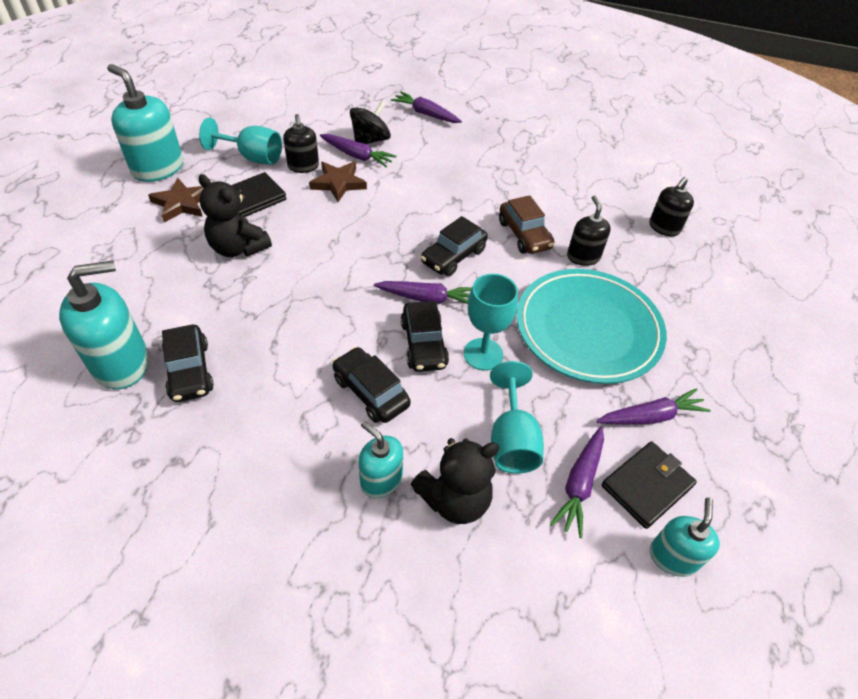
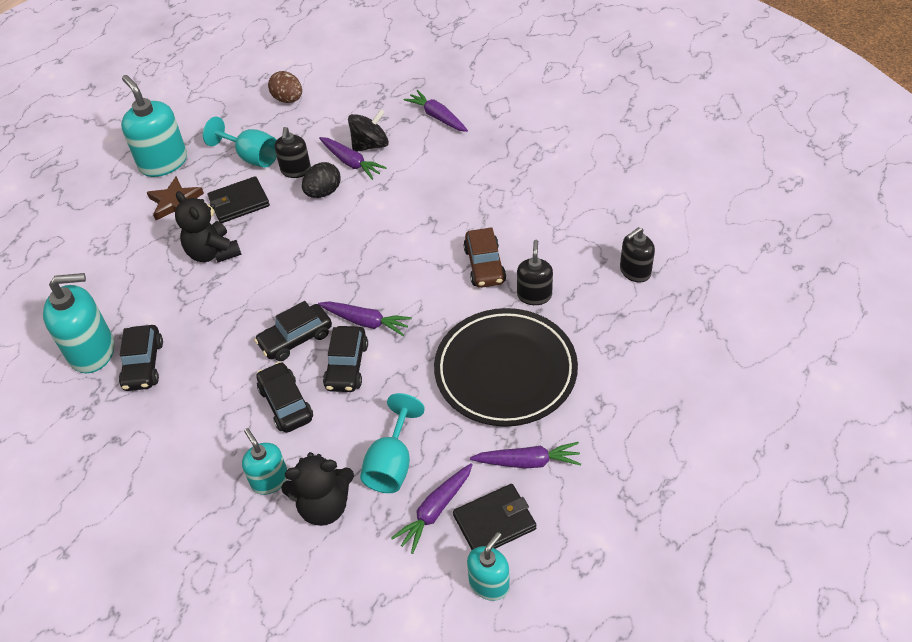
camera: 20 degrees right, 0 degrees up
(274, 107) = (288, 99): none -> brown egg
(338, 183) = (323, 192): brown star -> black egg
(453, 256) = (406, 281): black car -> black car (295, 339)
(483, 354) = (397, 382): turquoise goblet -> none
(588, 329) = (505, 371): turquoise plate -> black plate

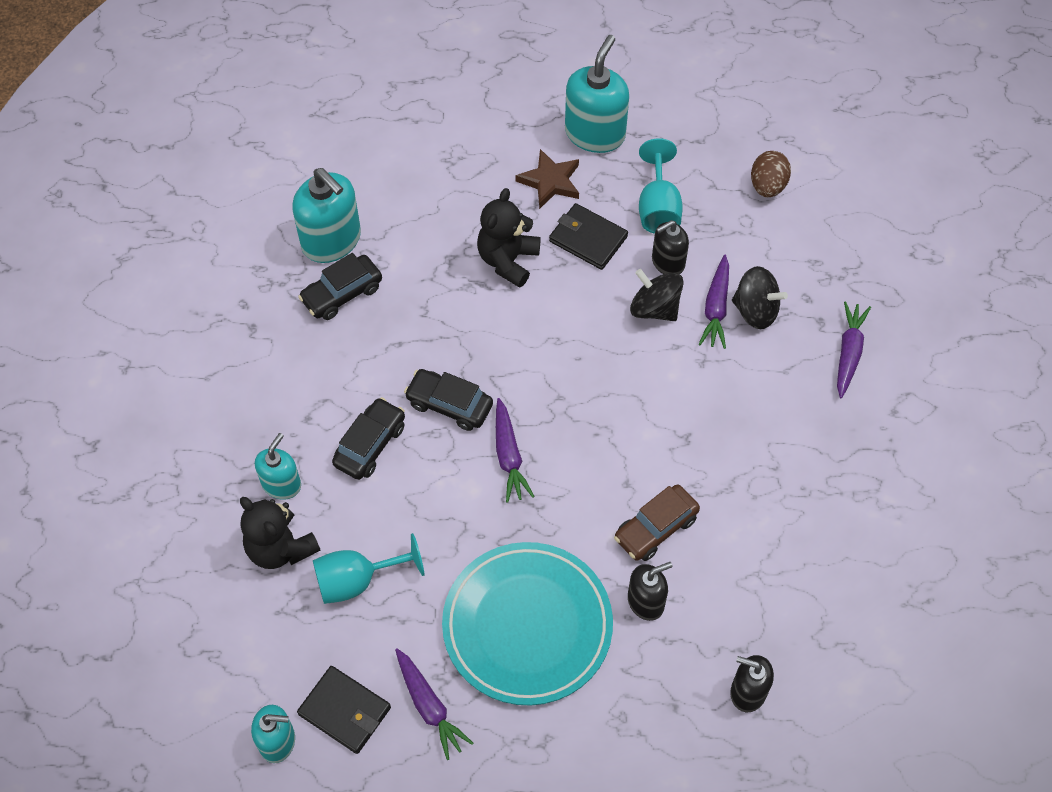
camera: 55 degrees right, 10 degrees up
(323, 192) = (654, 308): black egg -> black spinning top
(346, 366) = (444, 471): black car -> none
(435, 510) = (328, 649): purple carrot -> none
(505, 371) = (527, 626): black plate -> turquoise plate

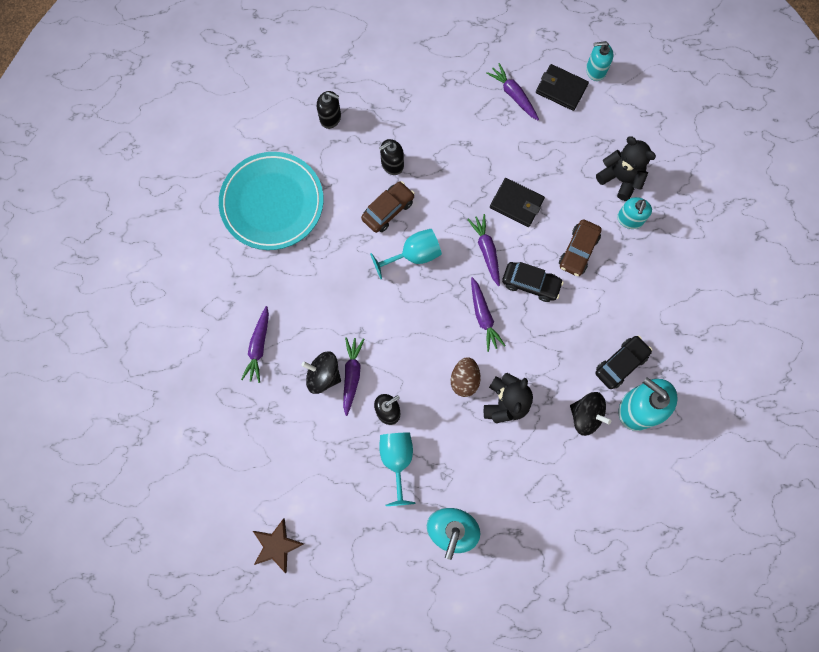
camera: 175 degrees right, 15 degrees up
(357, 580) = (569, 163): turquoise goblet -> turquoise goblet (414, 255)
(370, 445) = (578, 251): black car -> brown car
(525, 366) = (483, 316): none -> purple carrot
(527, 626) = (462, 144): turquoise plate -> turquoise plate (272, 203)
(550, 181) = (481, 478): brown star -> brown star (277, 545)
(588, 239) = (448, 427): black wallet -> black wallet (516, 203)
(654, 308) = (396, 371): black spinning top -> black spinning top (586, 415)
(767, 186) = (313, 489): brown egg -> brown egg (464, 380)

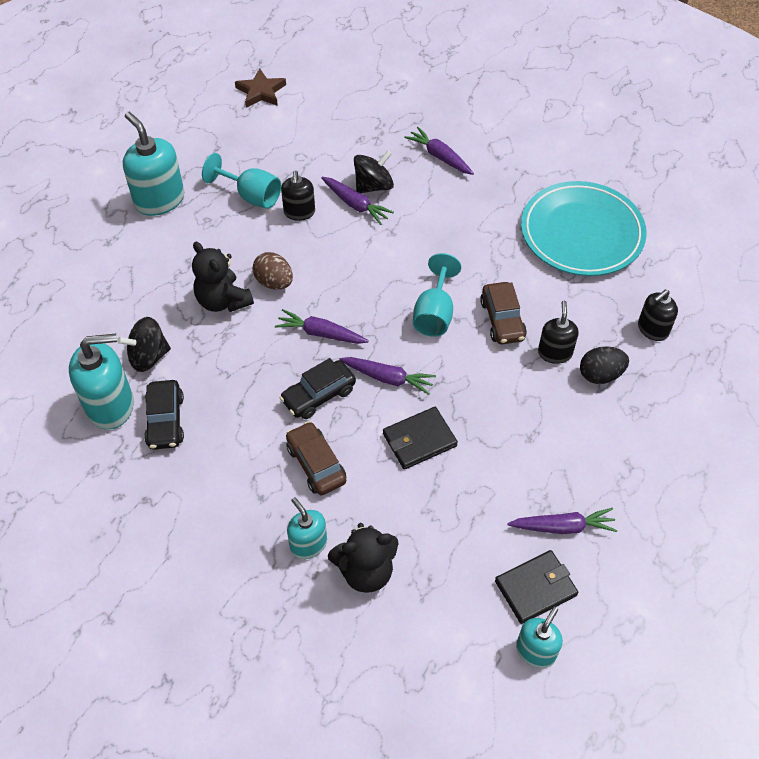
camera: 125 degrees right, 20 degrees down
(390, 129) = (600, 375): none -> black egg

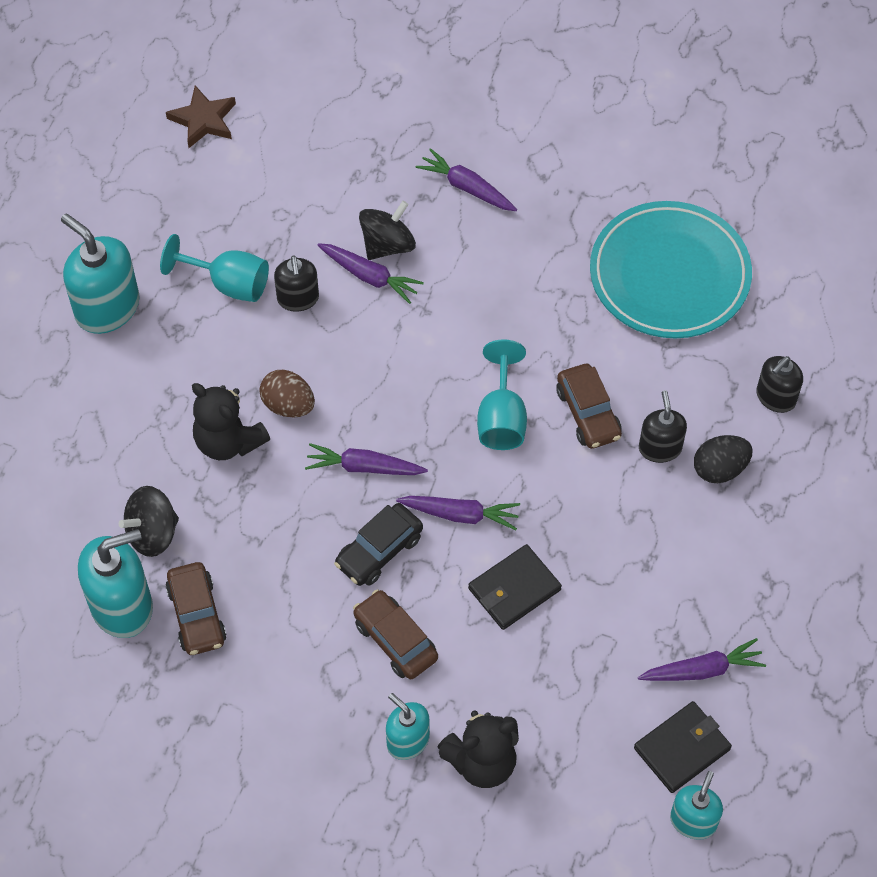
camera: 10 degrees left, 5 degrees up
(165, 421) = (196, 615): black car -> brown car

